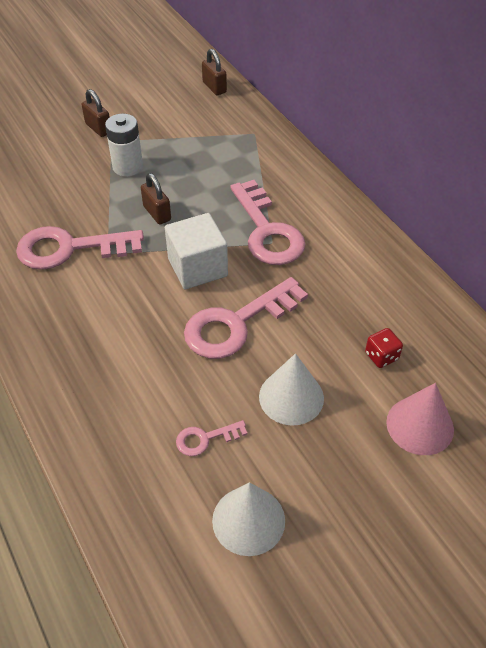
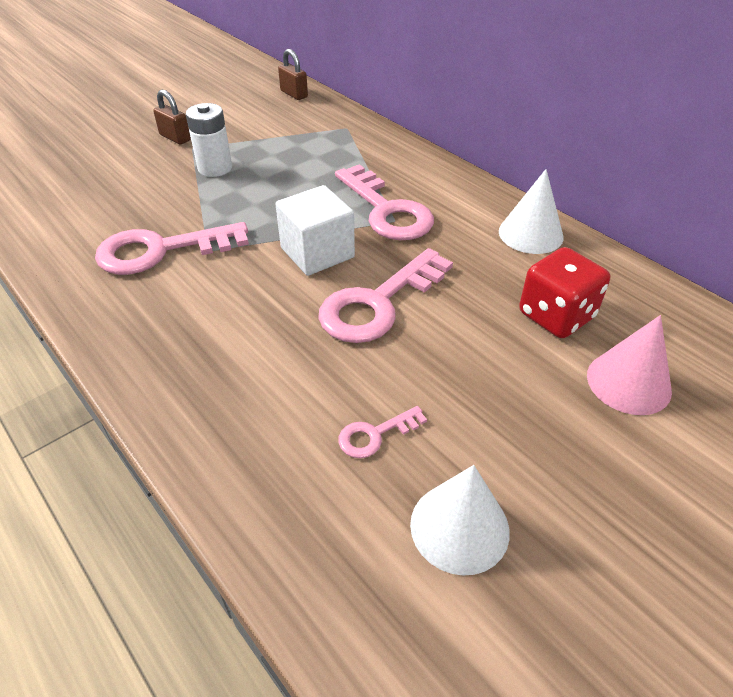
camera: 10 degrees left, 5 degrees down
(157, 213) = (258, 206): brown padlock -> none
(291, 397) = (467, 372): white cone -> white cone (530, 234)
(381, 356) = (556, 316): red dice -> red dice, size x1.89

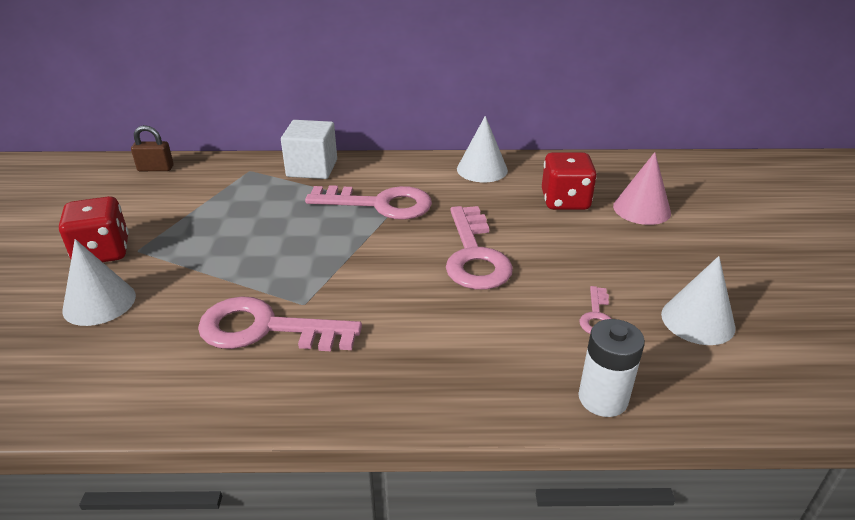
camera: 50 degrees left, 10 degrees down
(123, 170) = (99, 302): none -> white cone
(161, 250) = (266, 329): pink key -> pink key turned 75 degrees clockwise
(175, 138) = (103, 252): brown padlock -> red dice
(215, 168) = (192, 252): white battery -> white battery (603, 398)
(317, 253) = (385, 254): white cube -> white cube (312, 168)

